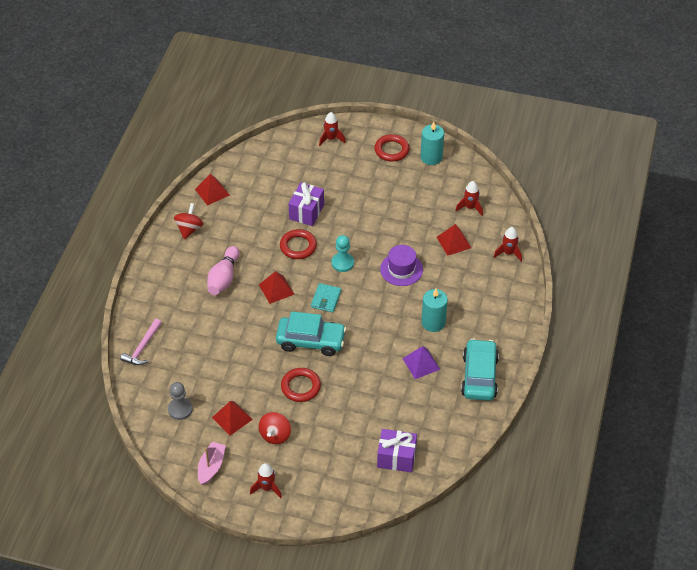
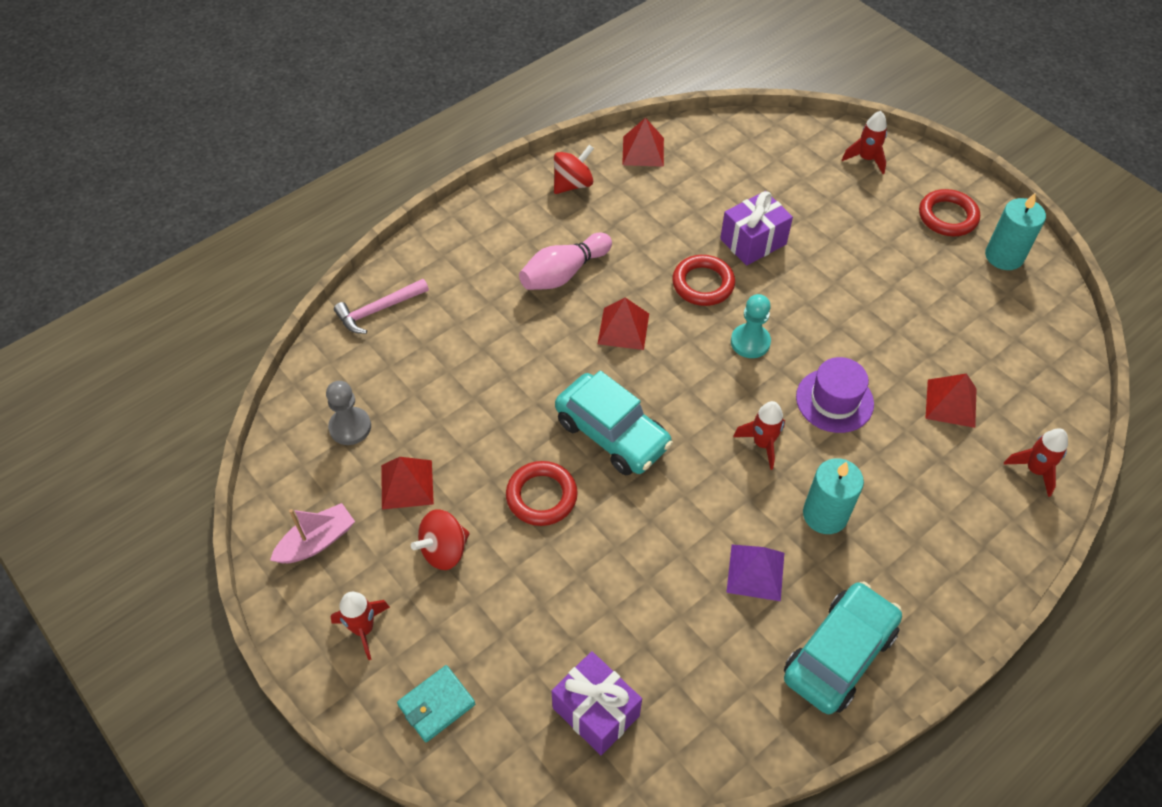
camera: 35 degrees right, 5 degrees up
(326, 299) = (683, 382): turquoise wallet -> turquoise wallet (436, 705)
(470, 207) = (1017, 363): red rocket -> red rocket (762, 444)

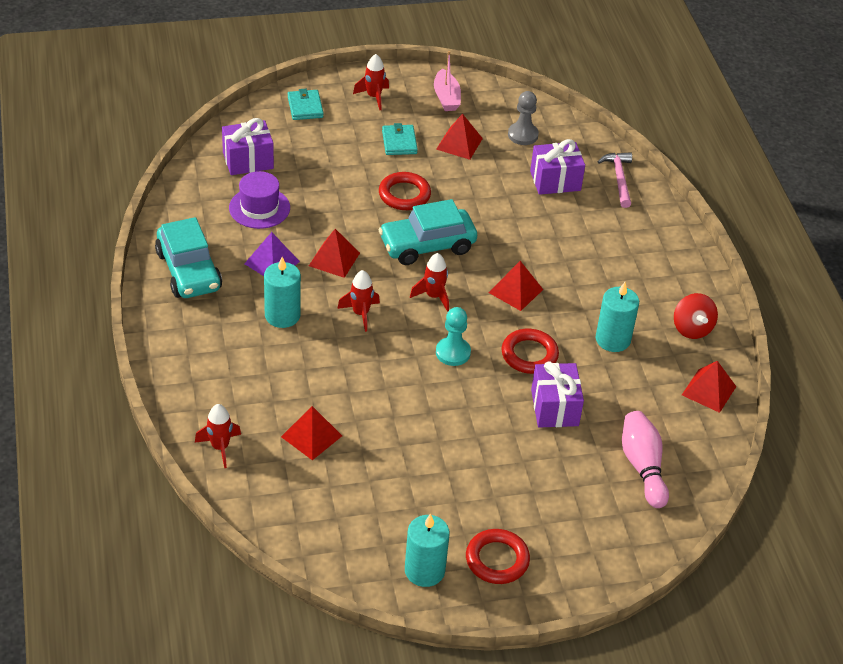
camera: 115 degrees right, 10 degrees down
(419, 363) = (555, 181): none -> purple gift
(444, 550) = (399, 142): red spinning top -> turquoise wallet
(564, 273) = (593, 282): pink bowling pin -> pink bowling pin (642, 467)
(632, 232) = (613, 339): none -> turquoise candle
(701, 511) = (334, 259): none -> red pyramid
(834, 400) = (366, 371): purple hat -> purple hat (259, 208)
(866, 159) = (607, 544): red rocket -> red rocket (433, 296)

